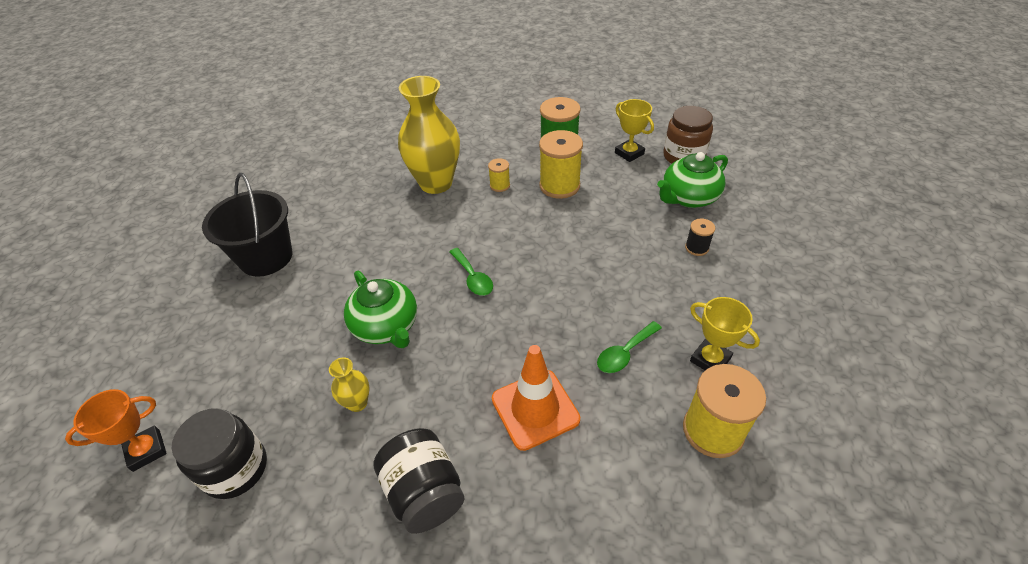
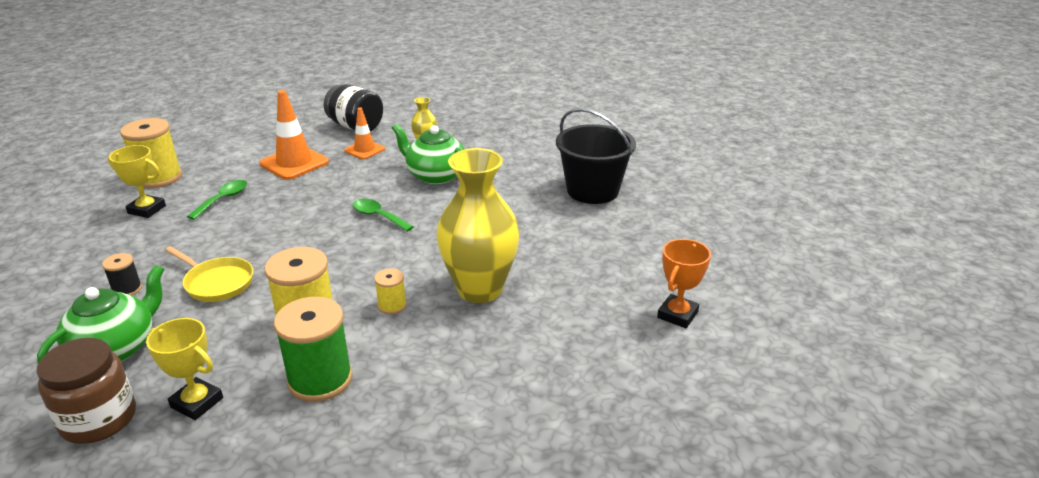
camera: 155 degrees right, 15 degrees down
(146, 450) = (539, 109): orange trophy -> orange trophy (677, 315)
(235, 469) = (477, 113): black jar -> none
(438, 413) = (364, 150): none -> orange traffic cone
(624, 236) = (216, 282): none -> yellow pan

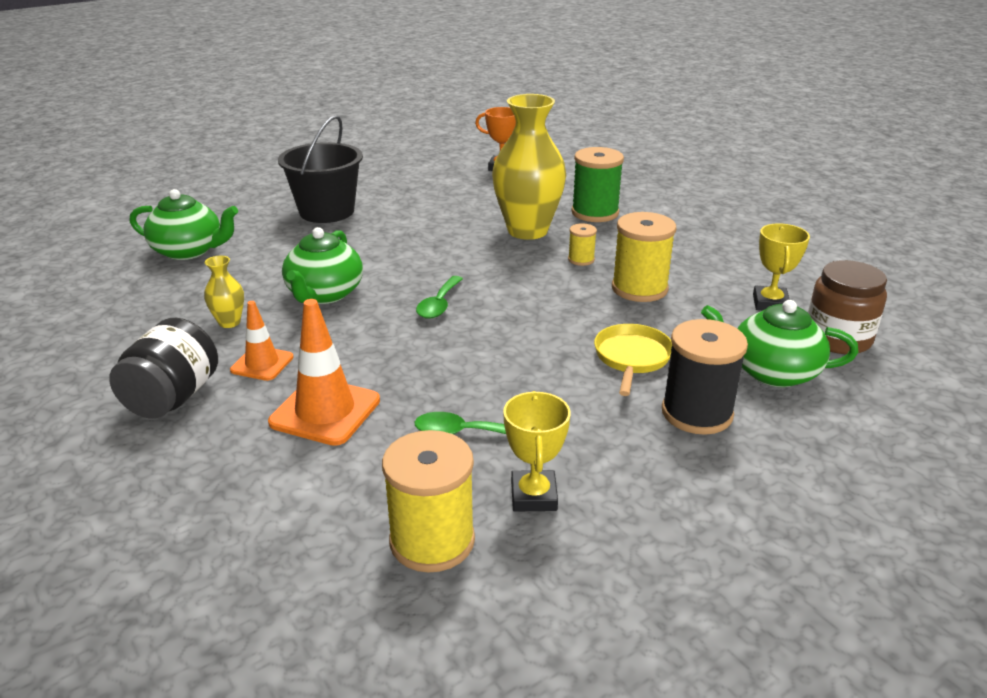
camera: 110 degrees left, 0 degrees up
(127, 289) = (697, 413): black spool -> black spool, size x1.98
(320, 379) = (691, 264): green spool -> green spool (595, 213)
(546, 135) = (189, 251): none -> green teapot

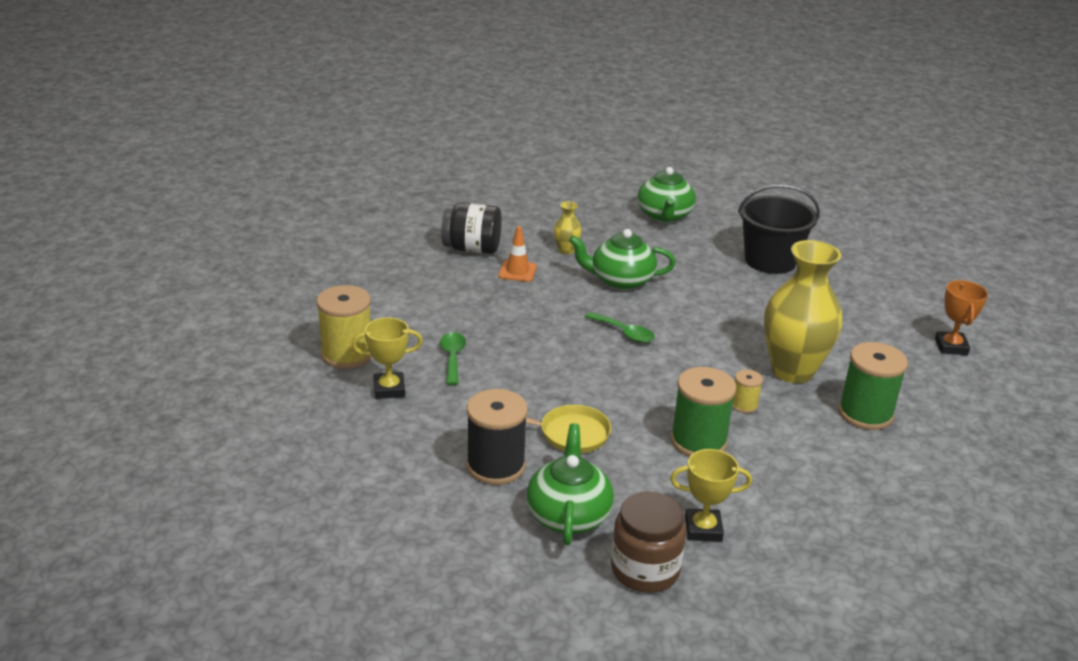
camera: 80 degrees right, 0 degrees up
(325, 411) = (467, 302): orange traffic cone -> none
(439, 304) = (624, 333): green spoon -> green spoon turned 150 degrees counterclockwise
(639, 288) = (698, 441): yellow spool -> green spool

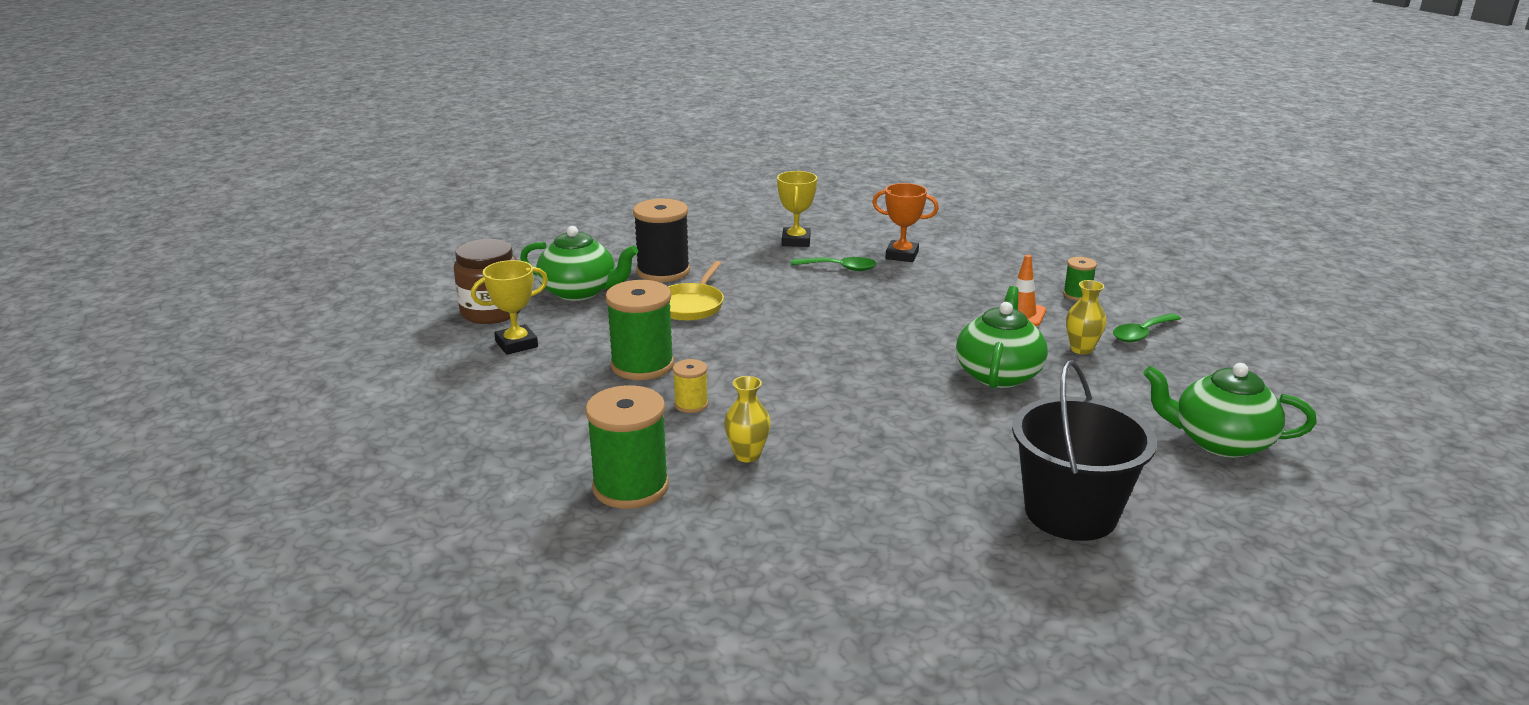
camera: 105 degrees right, 5 degrees down
(347, 354) = (858, 229): yellow spool -> none
(472, 249) = (1077, 295): black jar -> green spool
(624, 333) = (867, 357): green spoon -> green spoon (1142, 334)
(703, 529) = (516, 344): yellow trophy -> yellow trophy turned 45 degrees clockwise
(792, 371) = (747, 455): yellow vase -> yellow vase, size x0.44
(951, 347) = (760, 635): orange trophy -> orange trophy (902, 255)

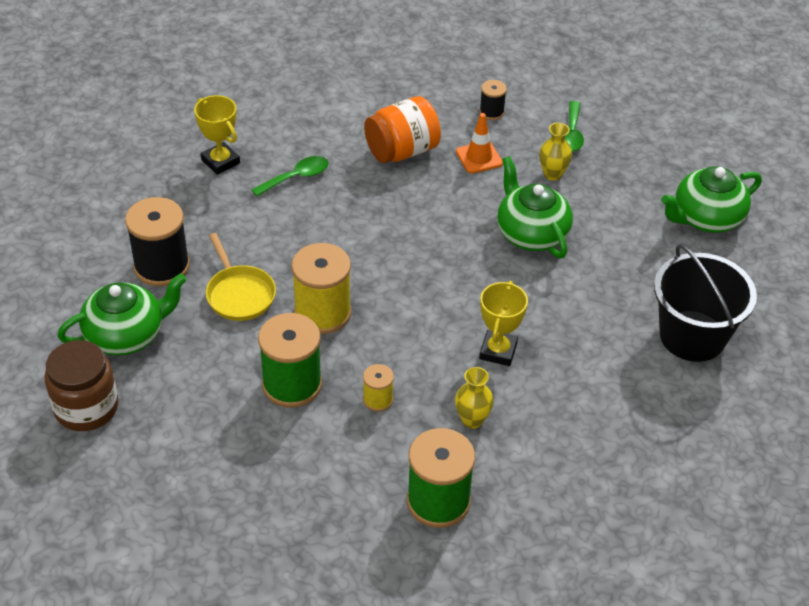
camera: 45 degrees left, 20 degrees up
(516, 344) = (163, 428): yellow trophy -> yellow trophy (498, 351)
(734, 340) = (322, 313): none -> yellow spool
(902, 255) = (323, 133): orange trophy -> none
(954, 286) = (402, 151): none -> orange jar
(1077, 295) = (491, 112): green spool -> black spool

